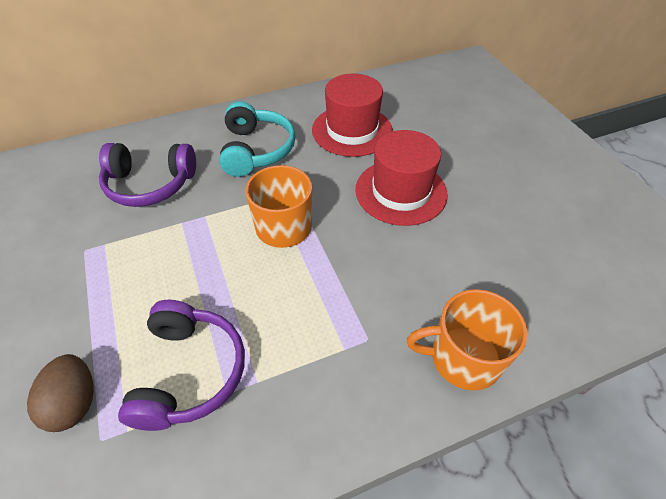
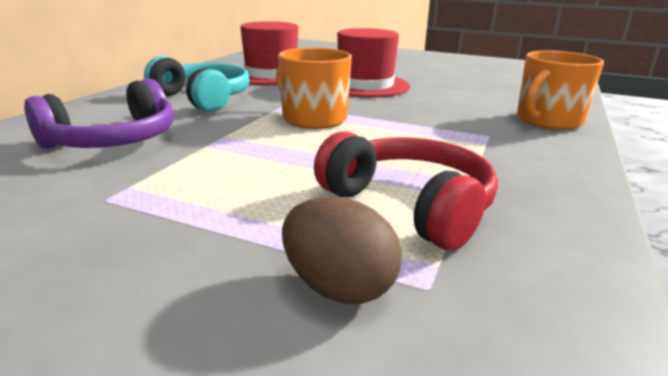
camera: 45 degrees left, 25 degrees down
(189, 372) = (409, 205): purple headphones -> red headphones

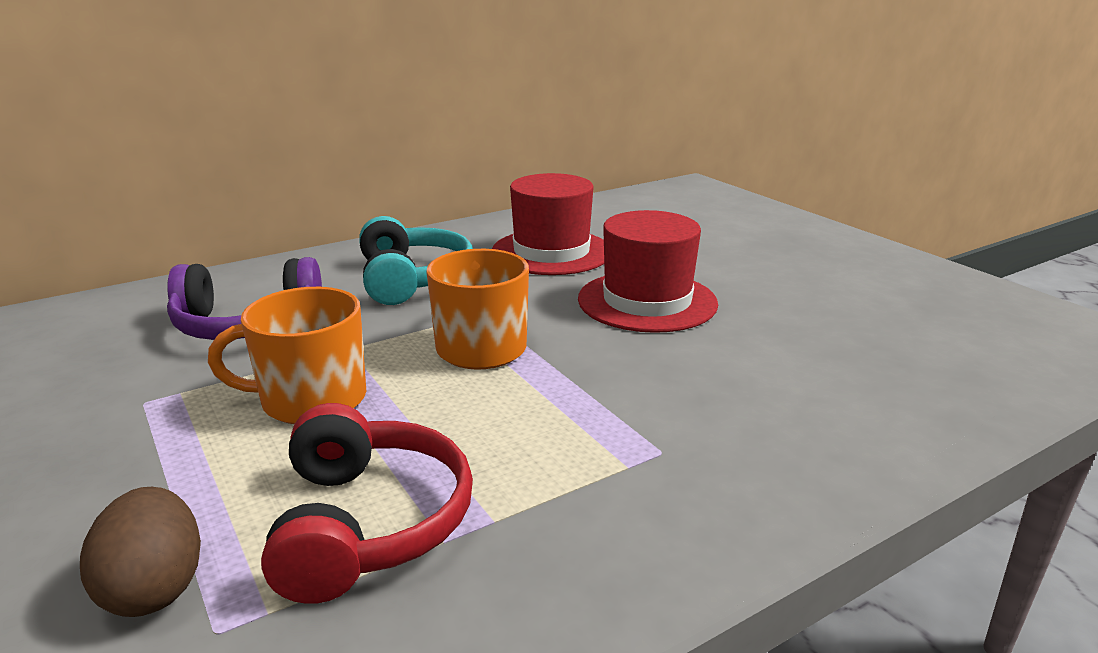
camera: 35 degrees right, 0 degrees up
(548, 120) = (820, 455): orange mug -> orange mug (311, 399)

